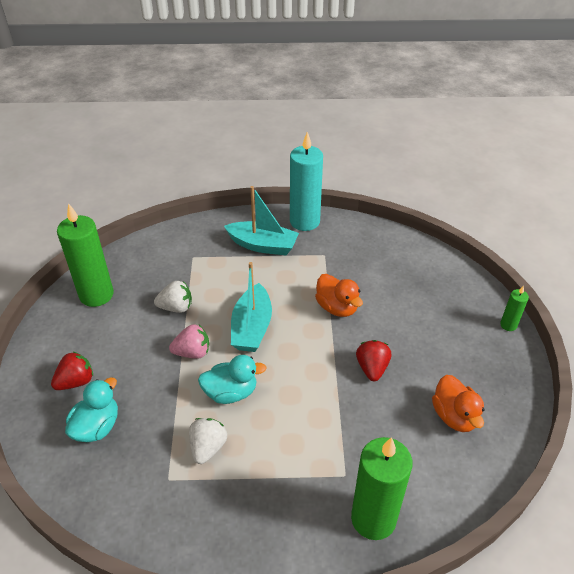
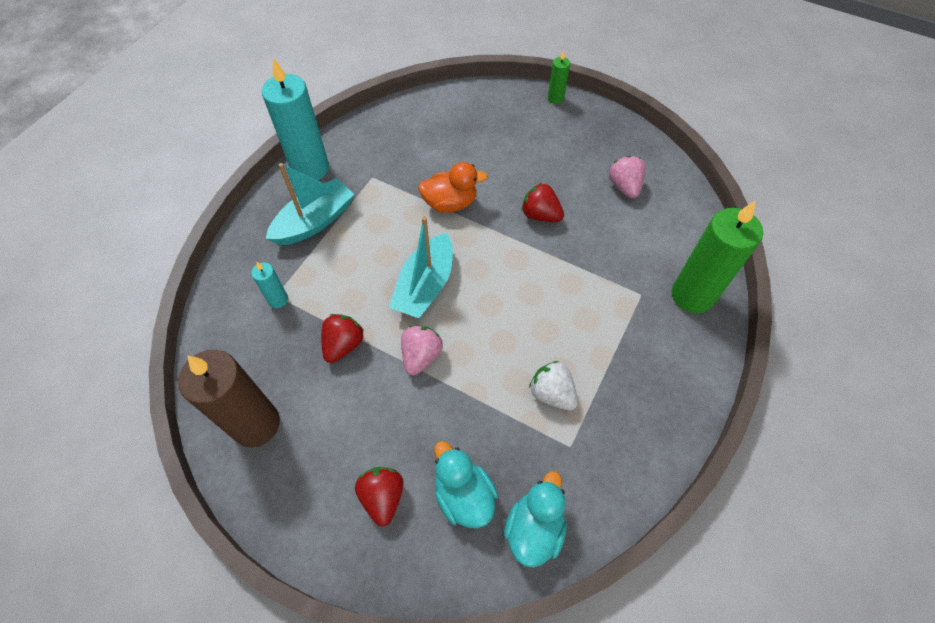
camera: 60 degrees left, 15 degrees up
(96, 295) = (256, 424): green candle -> brown candle
(176, 307) = (343, 345): white strawberry -> red strawberry
(190, 259) = (278, 300): none -> turquoise candle
(231, 392) = (497, 343): turquoise duck -> turquoise duck (534, 528)
(252, 327) = (425, 286): turquoise boat -> turquoise boat turned 75 degrees clockwise
(454, 416) = (624, 186): orange duck -> pink strawberry

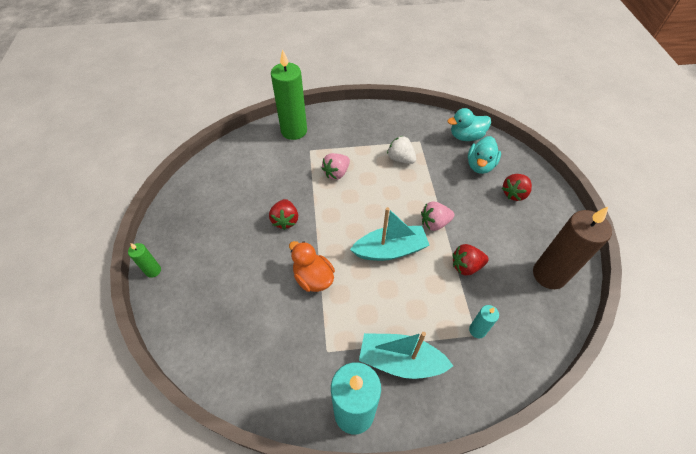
camera: 125 degrees left, 5 degrees down
(552, 393) = (400, 159): white strawberry -> white strawberry turned 120 degrees clockwise
(624, 186) = (229, 189): pink strawberry -> pink strawberry (336, 173)

